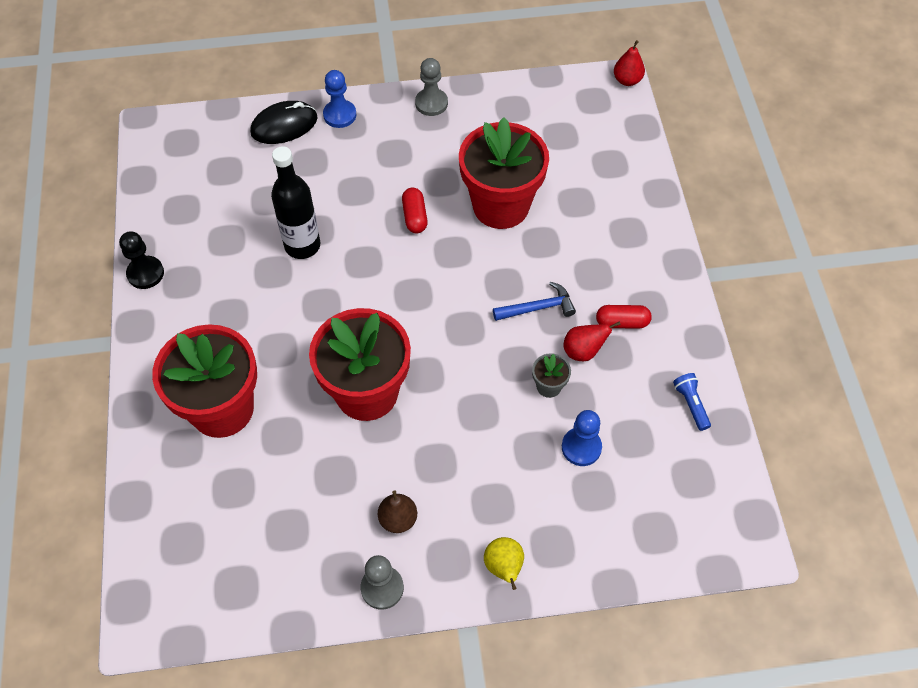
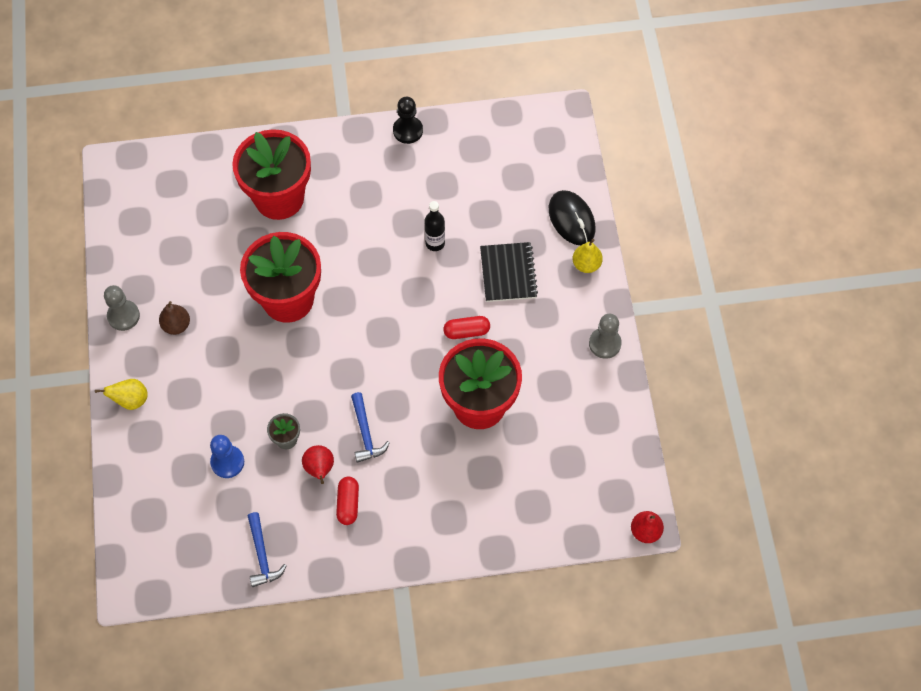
camera: 90 degrees right, 5 degrees up
(302, 245) = (435, 243): black bottle -> black bottle, size x0.62
(340, 115) = (586, 264): blue pawn -> yellow pear
(345, 180) = (508, 273): none -> black notebook
(691, 404) = (262, 555): blue flashlight -> blue hammer

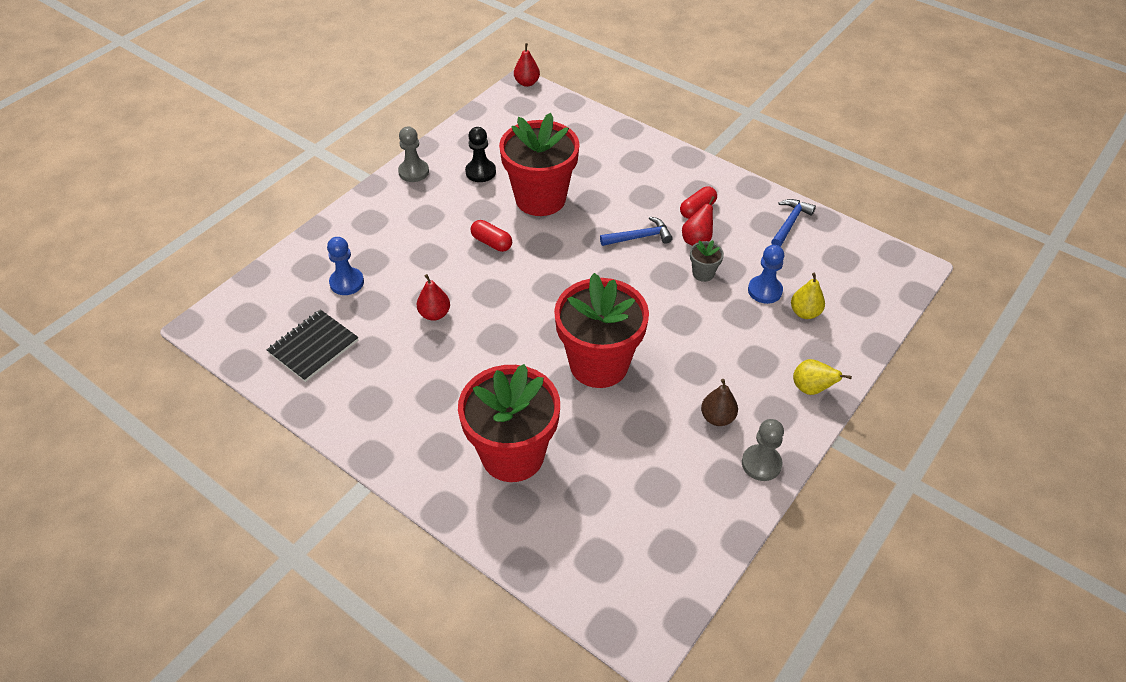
camera: 135 degrees left, 15 degrees down
(366, 433) = (639, 237): blue hammer -> blue hammer turned 45 degrees clockwise
(408, 130) = (333, 419): black pawn -> black pawn (480, 172)
(435, 243) = (434, 314): black bottle -> red pear
(508, 273) = (412, 254): black notebook -> black notebook (313, 347)
(521, 215) = (347, 282): none -> blue pawn
(571, 219) = (319, 252): black mouse -> none
(586, 264) = (354, 219): yellow pear -> yellow pear (805, 312)

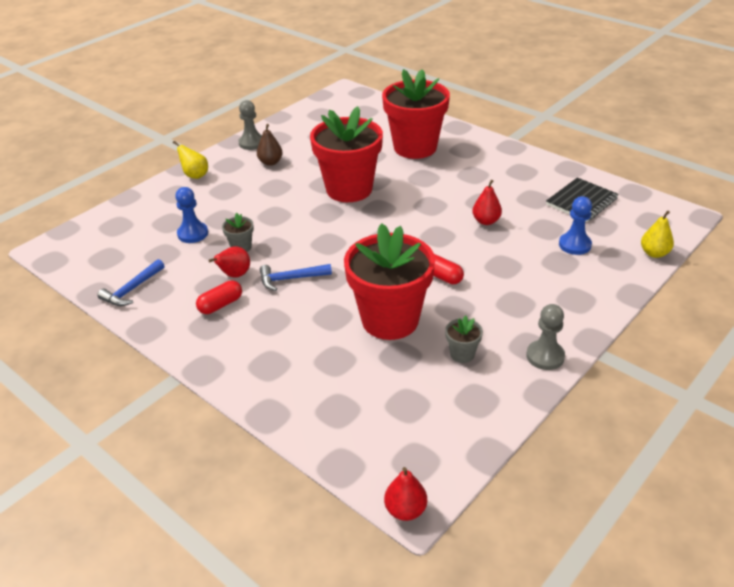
camera: 175 degrees left, 10 degrees down
(480, 172) = (462, 354): black pawn -> grey flower pot
(805, 312) = (168, 218): yellow pear -> yellow pear (654, 253)

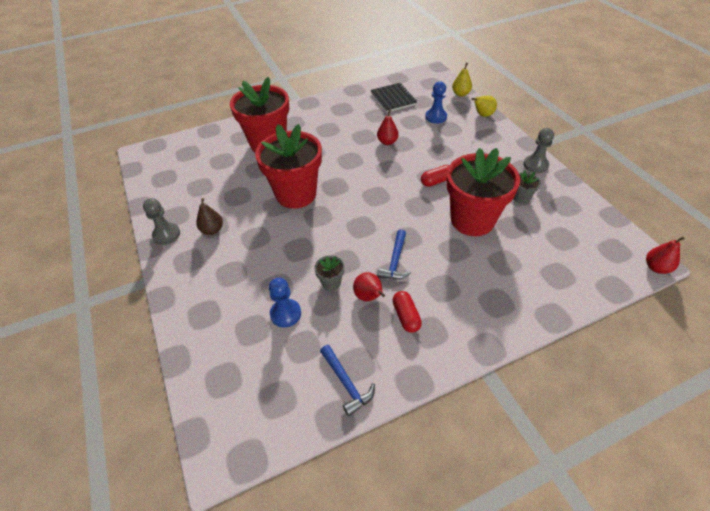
camera: 65 degrees left, 10 degrees up
(195, 175) = (185, 290): yellow pear -> yellow pear (482, 115)

